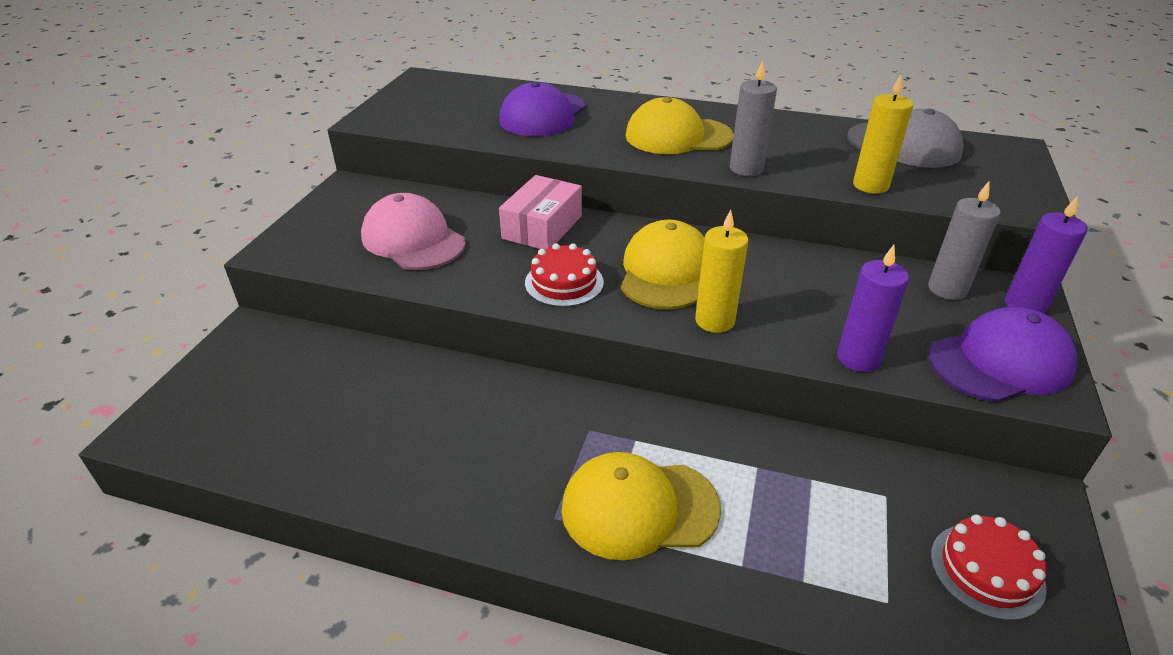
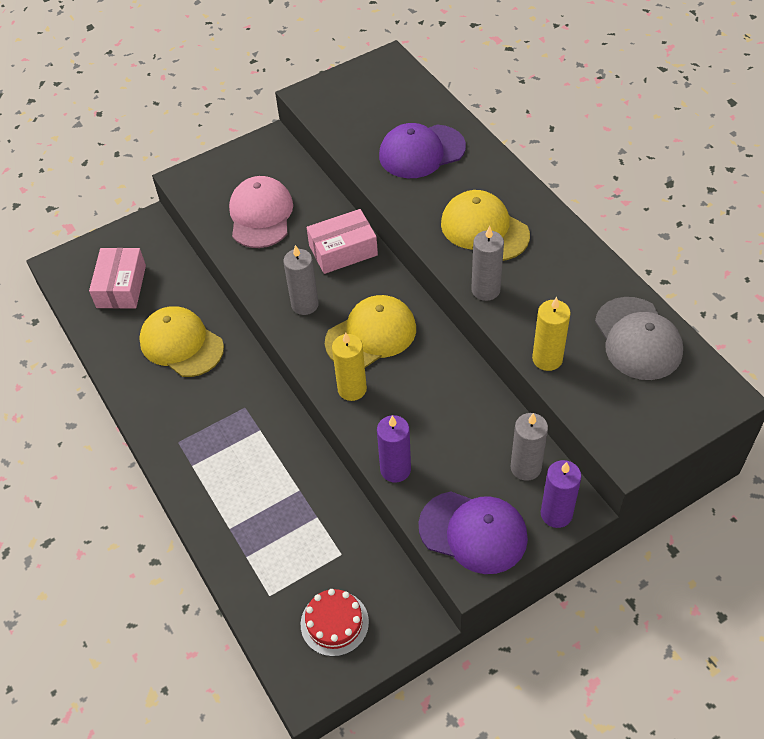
camera: 45 degrees right, 15 degrees up
(275, 405) = (121, 286): none -> pink box
(564, 282) = (305, 304): red cake -> grey candle
(639, 508) = (218, 466): yellow cap -> yellow cap (181, 344)

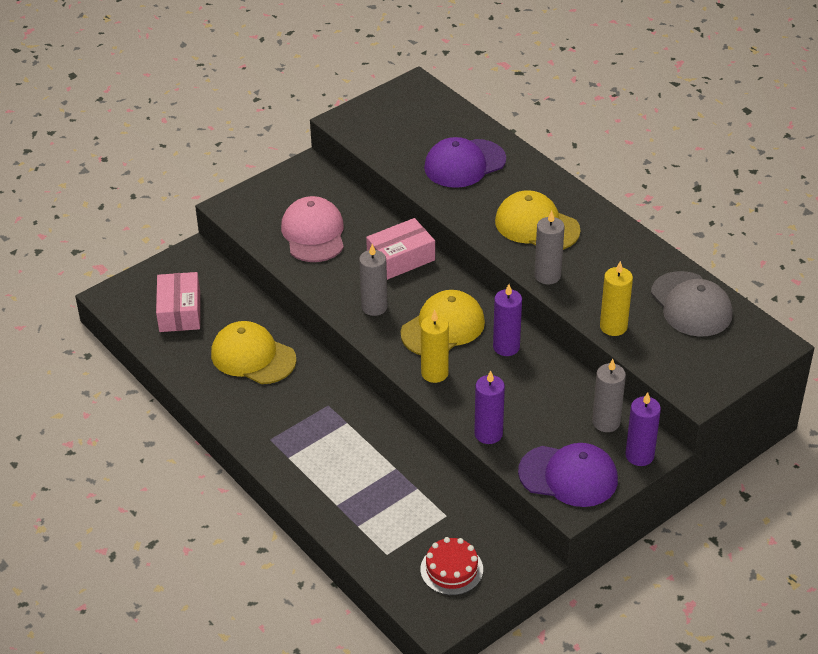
camera: 10 degrees left, 10 degrees down
(433, 364) = (506, 347): none -> purple candle

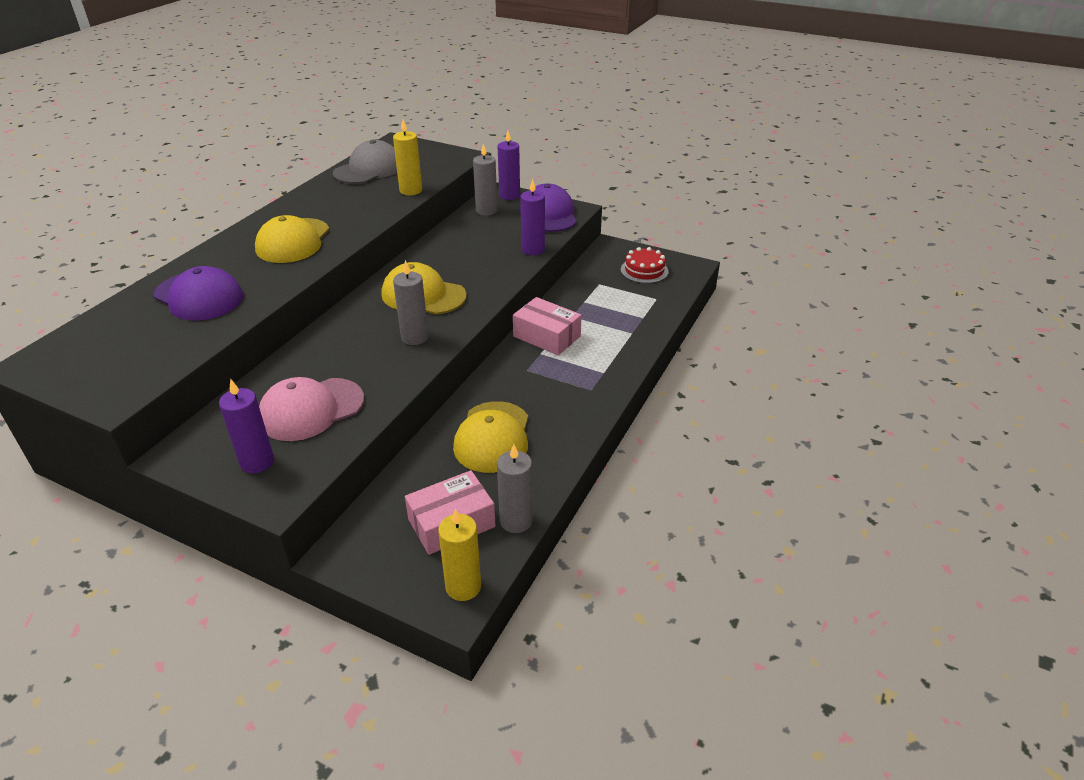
camera: 115 degrees left, 5 degrees down
(401, 258) = (334, 341): pink box -> pink box (546, 336)
(434, 373) = (483, 286): yellow candle -> yellow candle (463, 586)
(506, 347) = (430, 262): purple candle -> purple candle (257, 462)
(547, 276) = (362, 224): grey candle -> grey candle (516, 521)

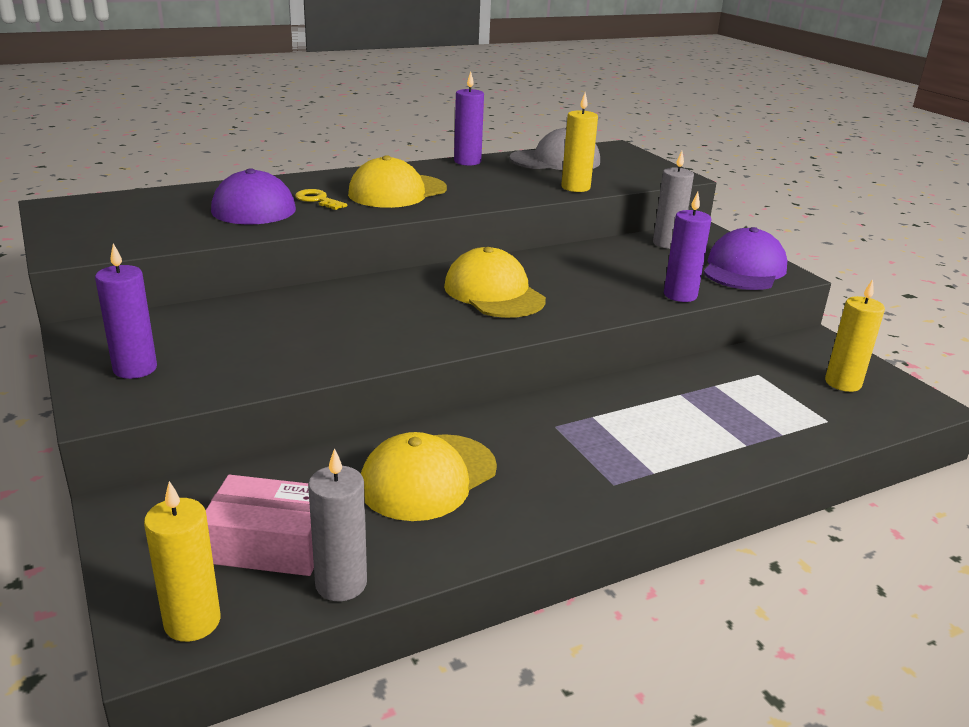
camera: 35 degrees right, 10 degrees down
(243, 272) = (317, 200): none -> yellow key
(311, 409) = (245, 346): pink cap -> none
(415, 337) = (433, 326): grey candle -> none
(509, 195) = (714, 238): purple candle -> purple candle (467, 161)
(546, 336) = (622, 402): pink box -> none
(644, 270) = (843, 383): red cake -> yellow candle

